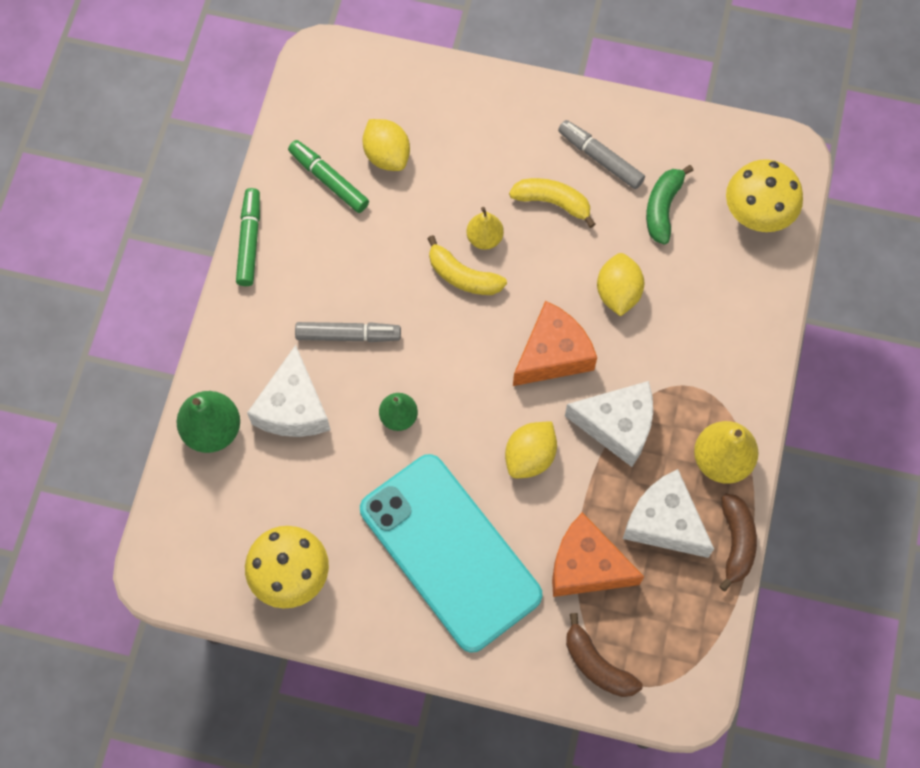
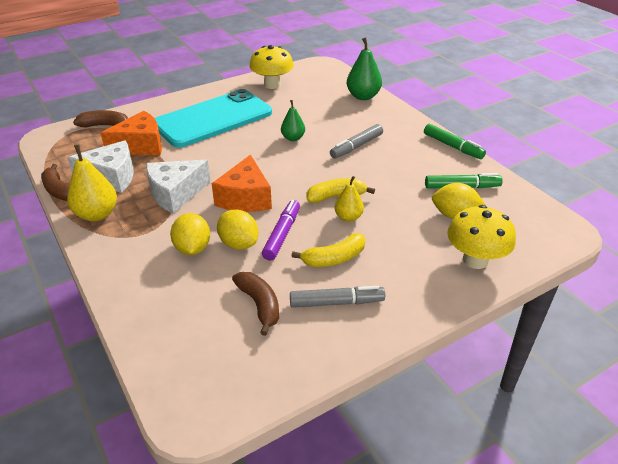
camera: 135 degrees right, 30 degrees down
(293, 407) = (342, 117): white cheese -> none
(450, 552) = (213, 119): turquoise phone -> turquoise phone turned 45 degrees counterclockwise
(530, 457) = (211, 160): yellow lemon -> yellow lemon (192, 248)
(568, 270) = (282, 234): none -> purple marker
(663, 208) = (259, 305): green banana -> brown banana
(757, 213) = (184, 351): yellow mushroom -> yellow mushroom (475, 260)

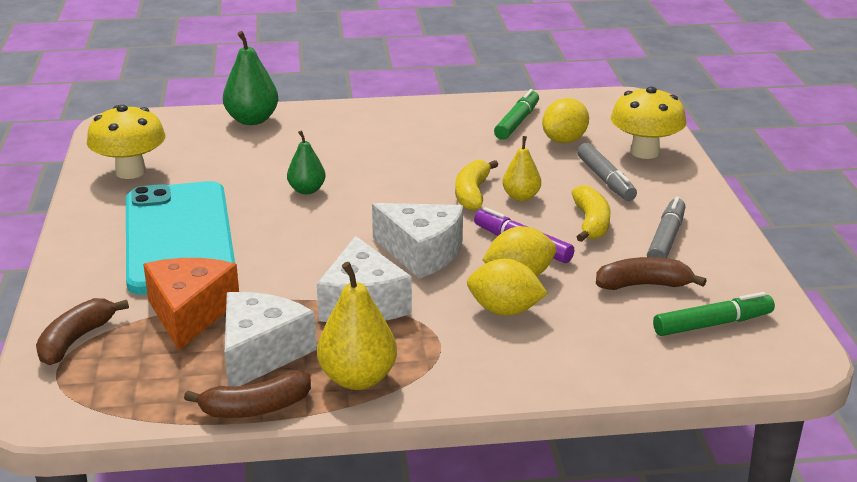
camera: 65 degrees left, 10 degrees down
(245, 198) = (421, 253): orange cheese -> white cheese
(356, 146) = (374, 155): grey marker -> grey marker (605, 180)
(452, 146) = (433, 104): green marker -> green marker (712, 324)

